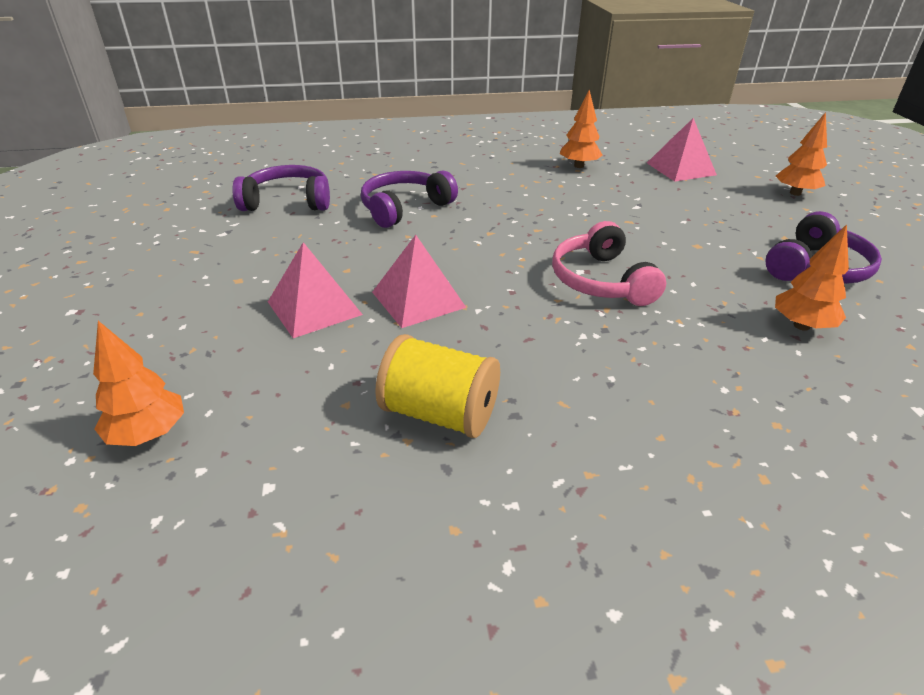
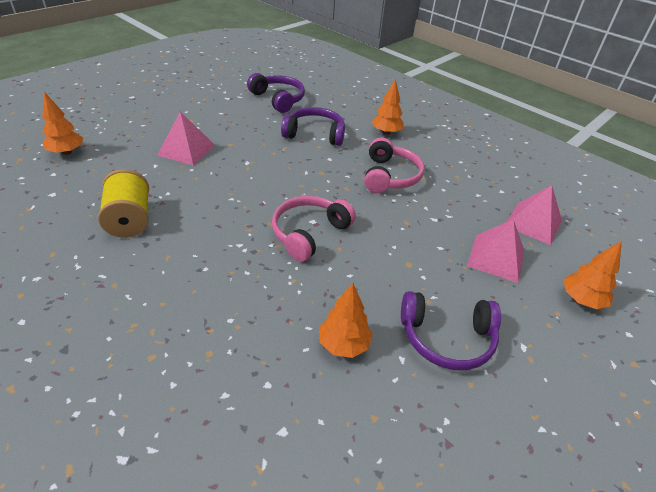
camera: 50 degrees right, 5 degrees up
(418, 299) = (222, 176): pink pyramid -> pink pyramid (496, 258)
(541, 199) = (390, 176): none -> pink headphones
(579, 166) = (464, 175): orange tree -> orange tree (386, 132)

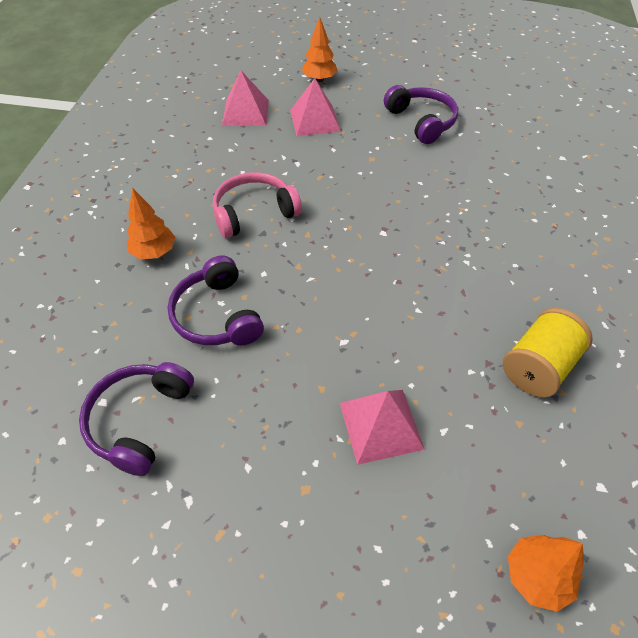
camera: 120 degrees left, 10 degrees up
(309, 233) = (401, 226): pink headphones -> none
(343, 344) = (481, 159): orange tree -> none

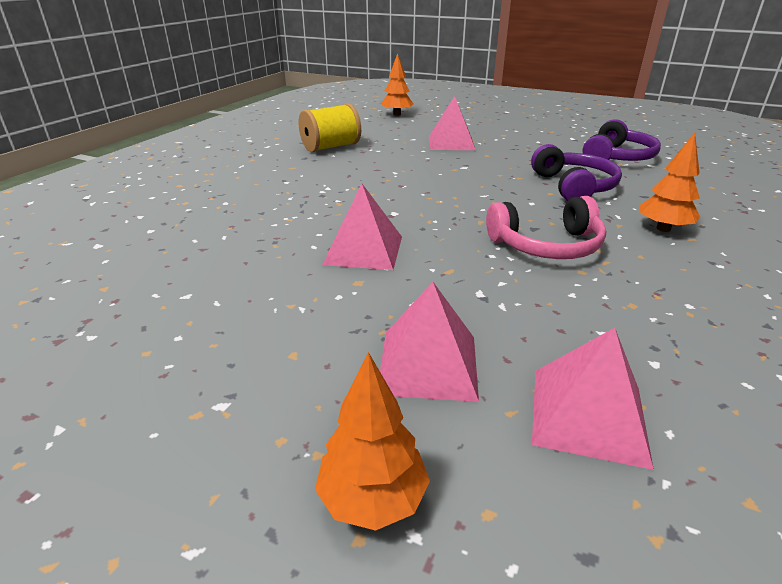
camera: 165 degrees left, 20 degrees down
(383, 184) = (363, 250): none -> pink pyramid
(421, 121) = (225, 325): purple headphones -> none

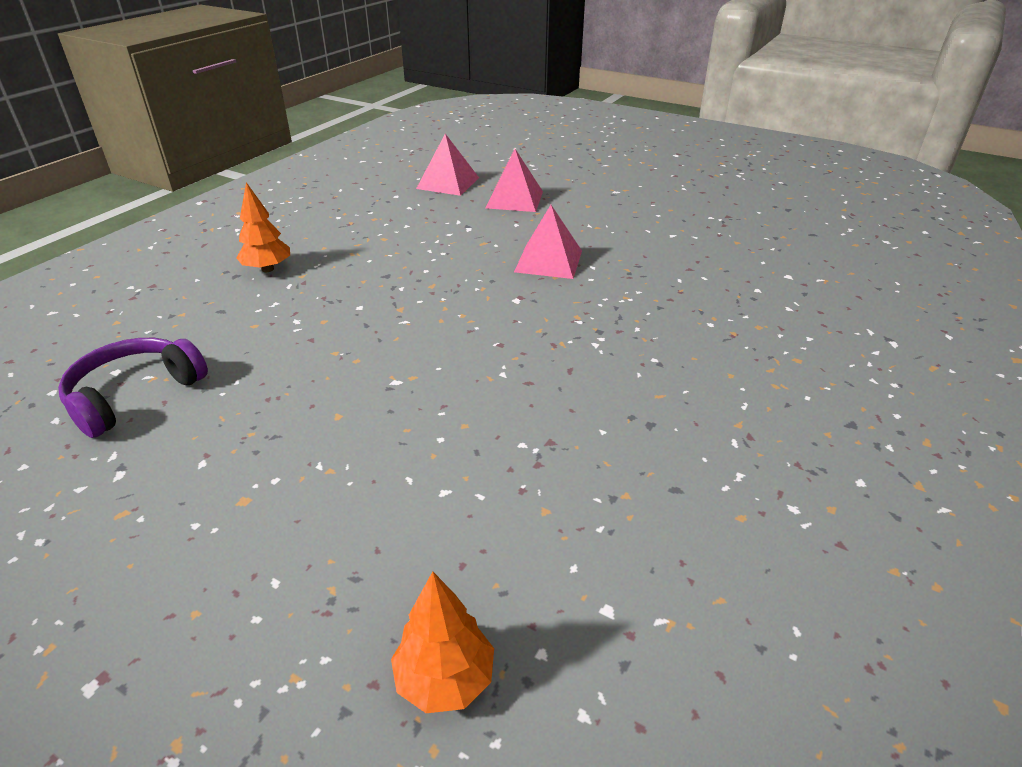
camera: 175 degrees left, 5 degrees up
(331, 147) = (611, 461): yellow spool -> none
(373, 498) = (545, 170): orange tree -> none
(451, 143) = (374, 466): pink pyramid -> none
(546, 245) = (390, 258): pink headphones -> none
(573, 186) = (283, 330): purple headphones -> none

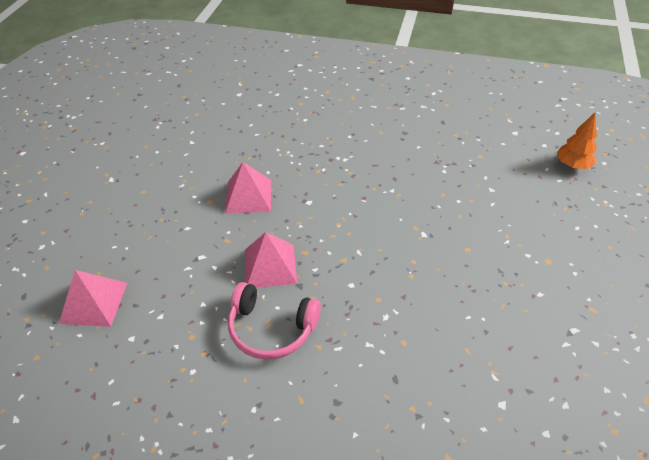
camera: 105 degrees left, 10 degrees up
(134, 395) = (515, 371): purple headphones -> none
(267, 269) = (317, 380): orange tree -> none
(346, 254) = (271, 328): none -> pink headphones
(514, 199) = (134, 240): pink pyramid -> pink pyramid (270, 266)

